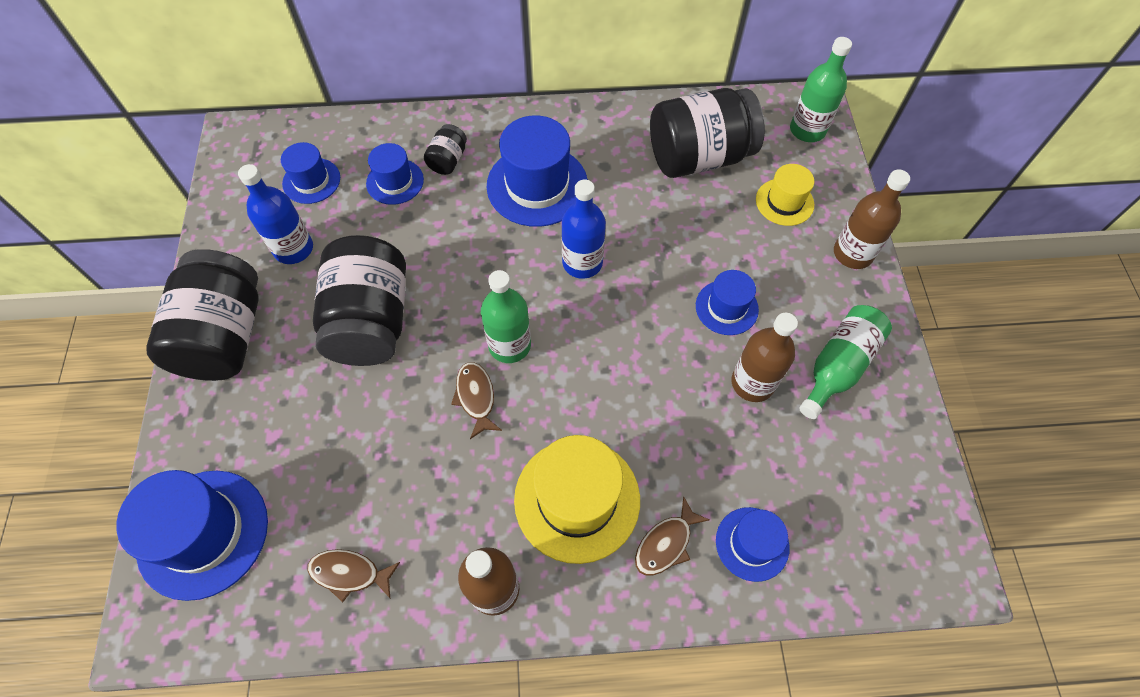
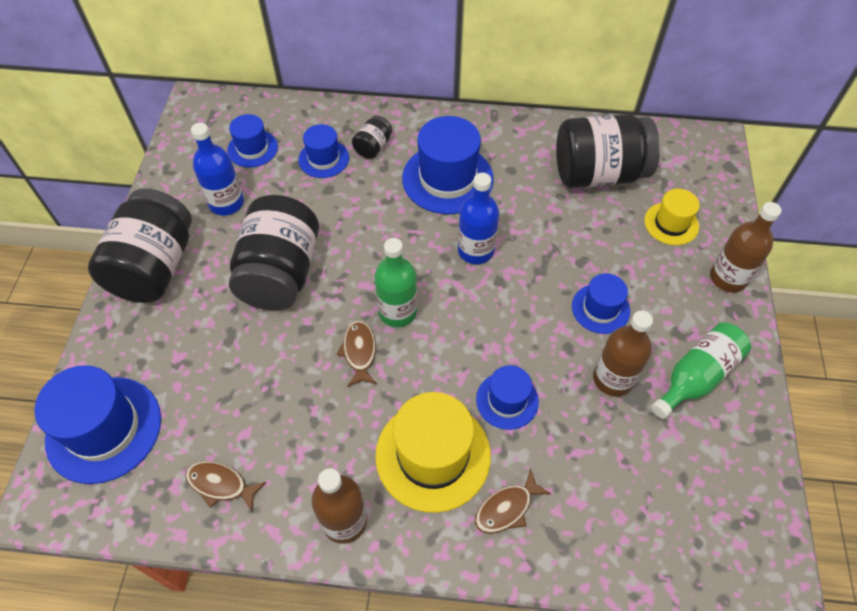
camera: 10 degrees right, 5 degrees down
(752, 544) = (587, 522): blue hat -> blue hat (507, 400)
(807, 130) = (704, 163): green bottle -> none

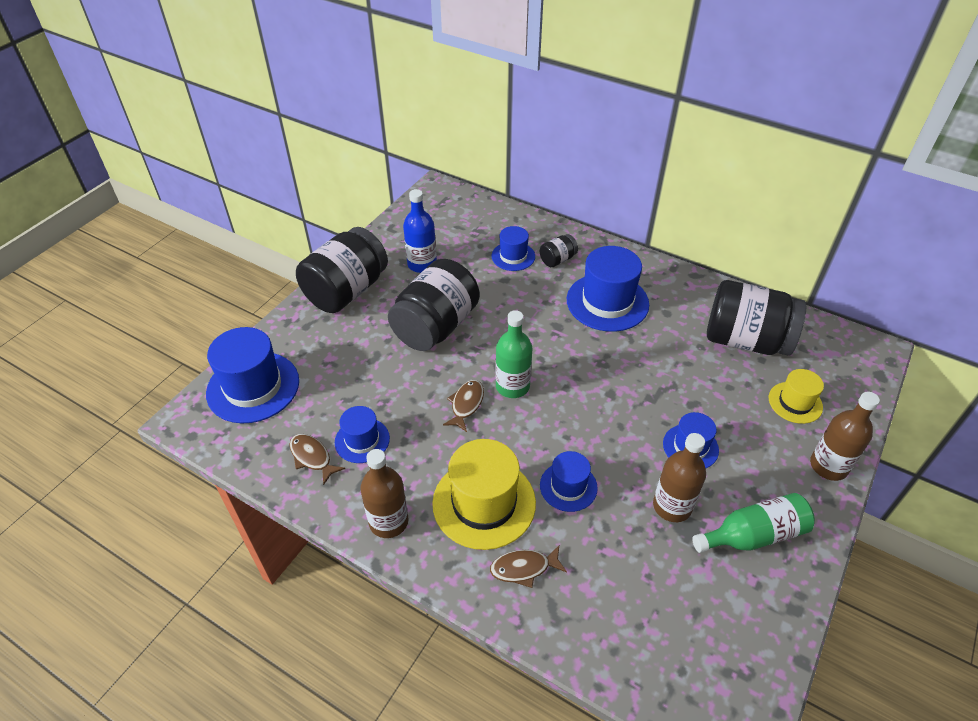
camera: 25 degrees right, 10 degrees down
(252, 148) = (462, 232): blue hat -> blue hat (362, 440)
(475, 250) = (602, 363): blue bottle -> none

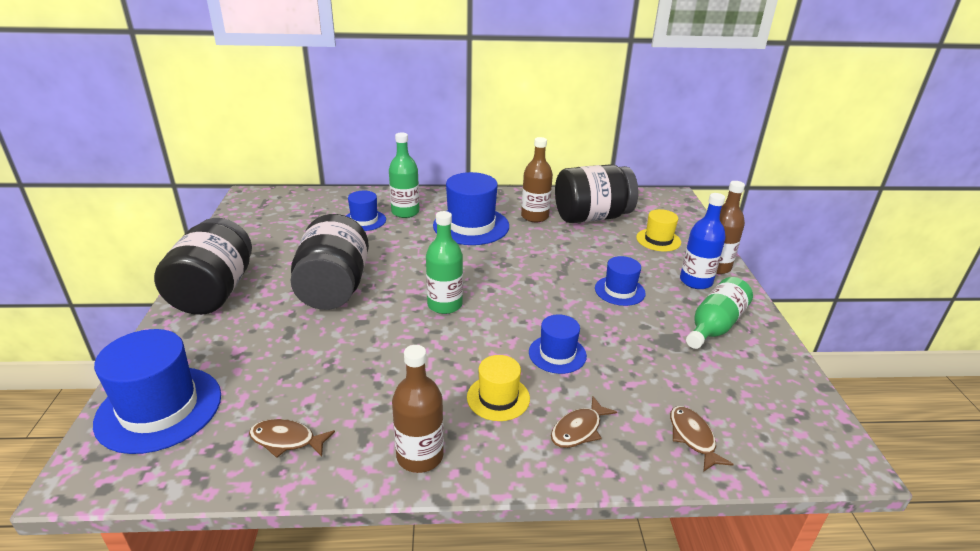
camera: 35 degrees left, 15 degrees down
(362, 440) = (332, 402): blue hat -> none
(422, 264) = (280, 249): blue bottle -> blue bottle (696, 281)
(466, 404) = (414, 333): brown fish -> brown fish (693, 437)
(484, 503) = (498, 398): yellow hat -> yellow hat, size x0.57
(557, 260) = (405, 212): black jar -> green bottle
(672, 506) = (645, 332): brown bottle -> brown bottle (534, 216)

